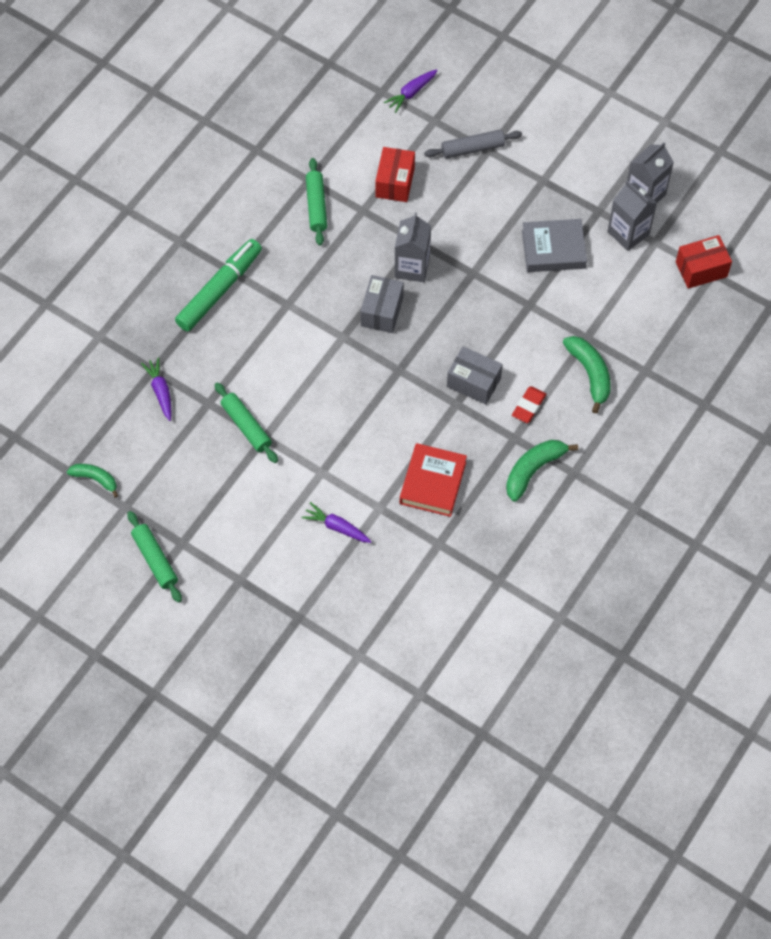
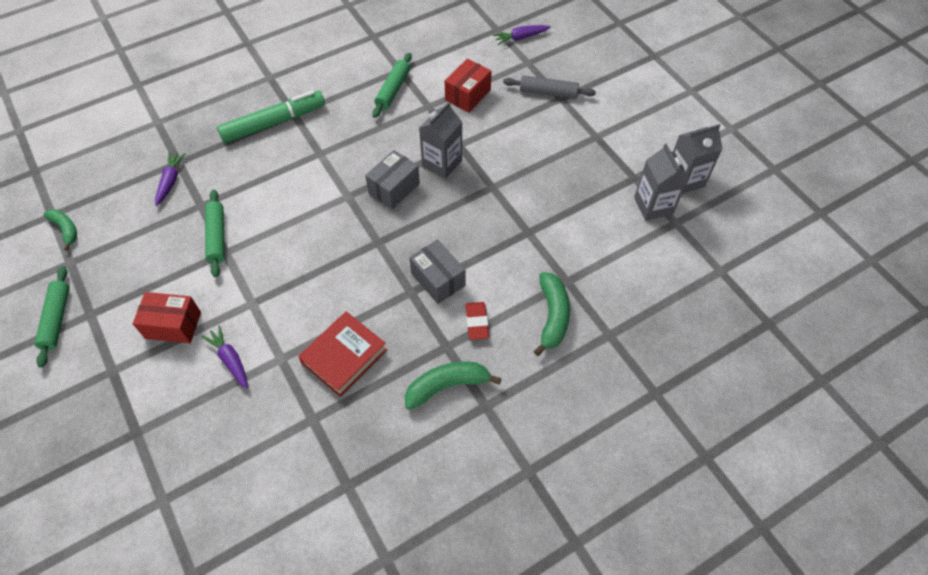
camera: 25 degrees right, 5 degrees down
(528, 406) = (477, 322): red eraser -> red eraser turned 60 degrees counterclockwise
(553, 249) = (576, 194): grey book -> none
(701, 269) = (710, 263): red box -> red box (173, 325)

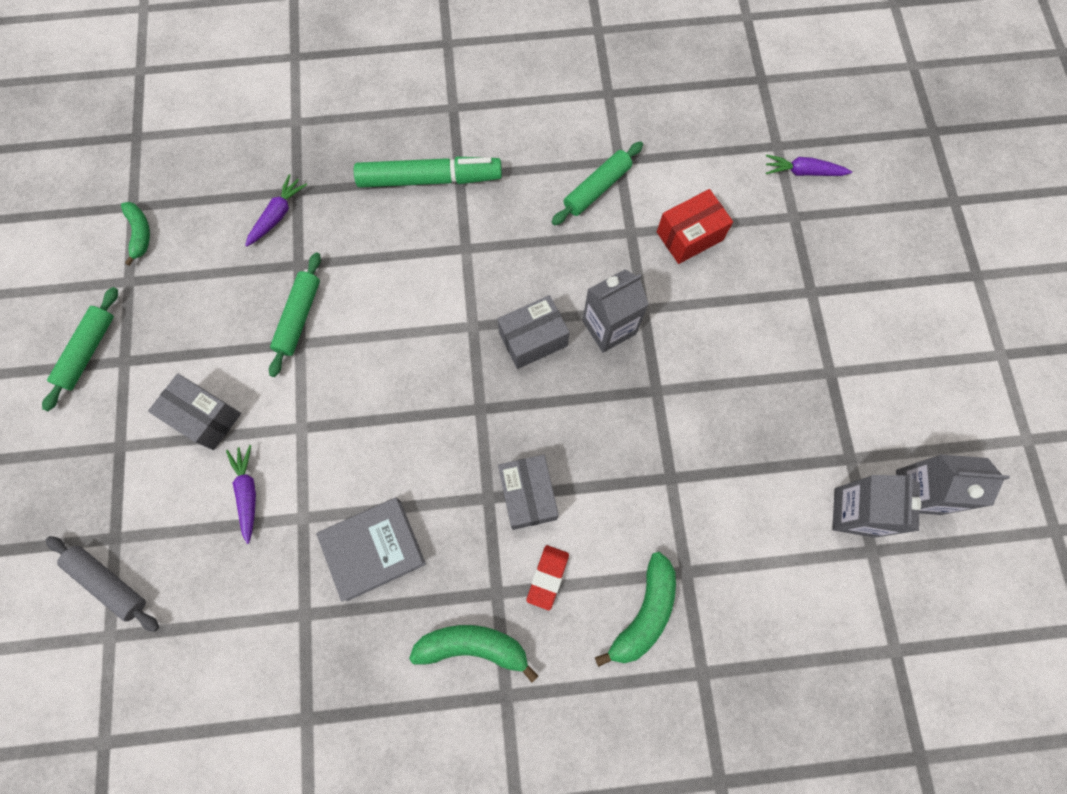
camera: 25 degrees right, 15 degrees up
(173, 325) = (205, 417): red box -> grey box
(344, 356) = (373, 549): red book -> grey book
(548, 92) = (798, 276): grey rolling pin -> grey rolling pin (109, 583)

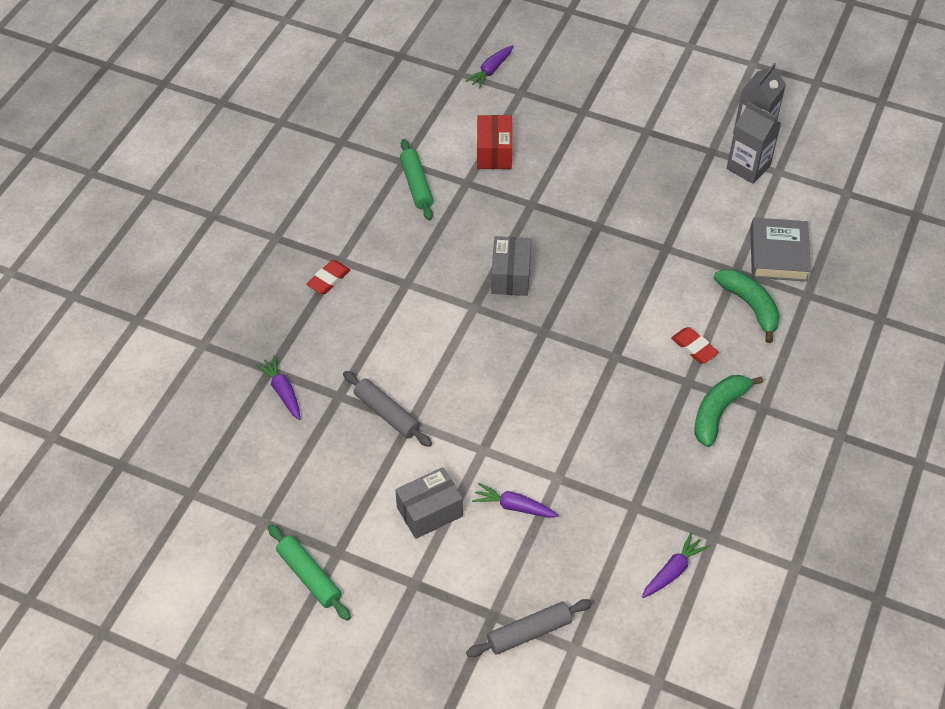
camera: 60 degrees left, 20 degrees down
(140, 233) = (223, 496): green banana -> none
(242, 694) = (672, 571): none -> purple carrot
(299, 317) = (387, 414): green rolling pin -> grey rolling pin
(373, 549) = (610, 442): grey book -> grey book (778, 254)
(429, 179) = (328, 279): green marker -> red eraser
(528, 495) = (628, 332): grey box -> none
(609, 327) = (532, 229): grey carton -> none

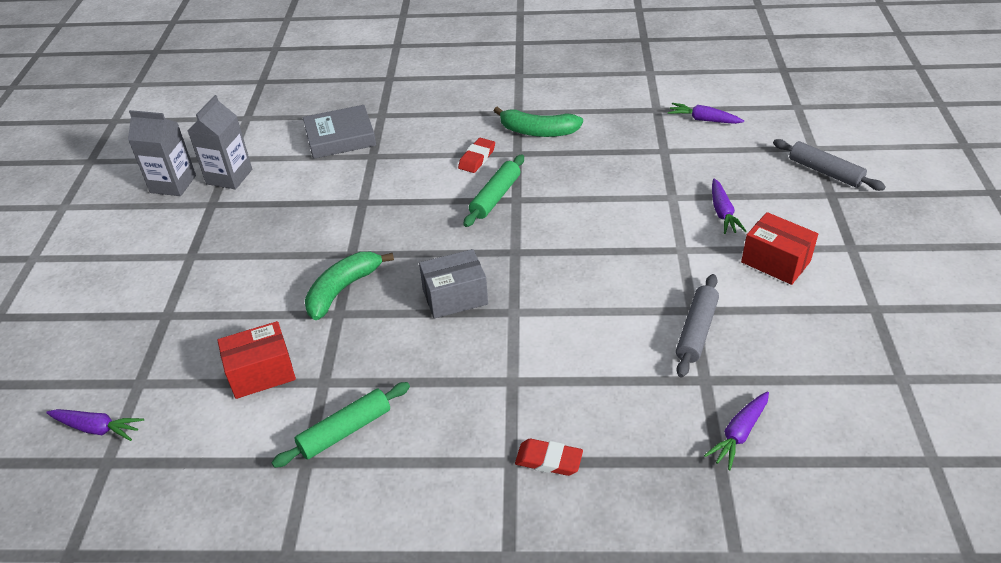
camera: 110 degrees left, 10 degrees down
(309, 576) = (917, 318): green rolling pin -> green rolling pin (495, 197)
(429, 512) = (775, 262): grey box -> red box
(750, 306) = (411, 140): green banana -> green banana (343, 289)

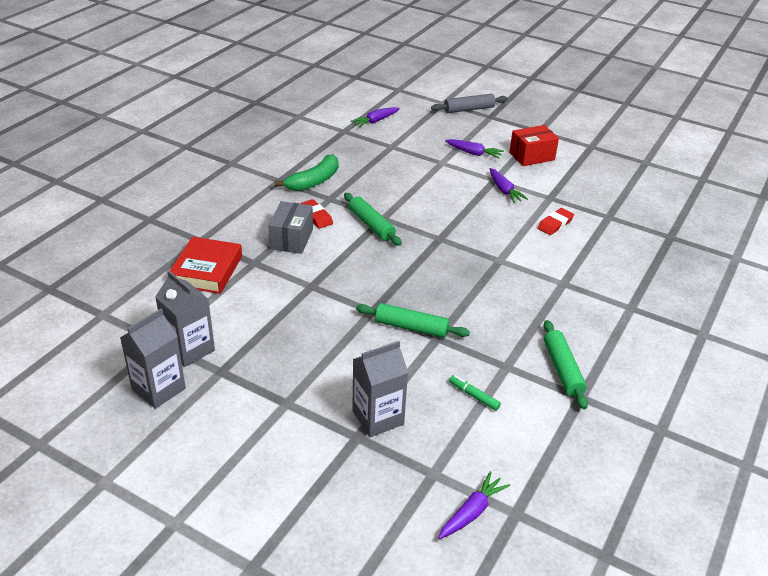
camera: 65 degrees left, 5 degrees down
(197, 318) = (378, 418): none -> grey carton
(261, 373) = (474, 396): red box -> green marker
(340, 137) = (207, 270): grey book -> red book
(343, 289) = (411, 327): green banana -> green rolling pin
(455, 297) = (464, 278): grey box -> grey box (291, 239)
(548, 460) = (638, 293): red eraser -> red eraser (555, 224)
(696, 331) = (568, 203): grey rolling pin -> none
(739, 434) = (655, 223): purple carrot -> purple carrot (504, 190)

